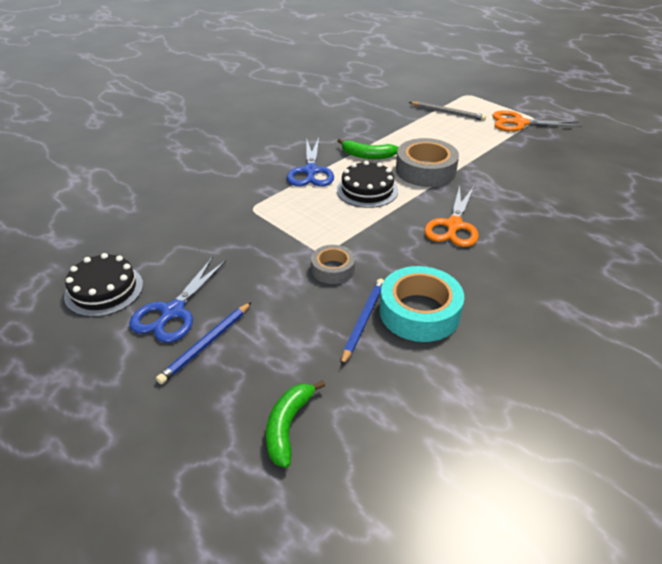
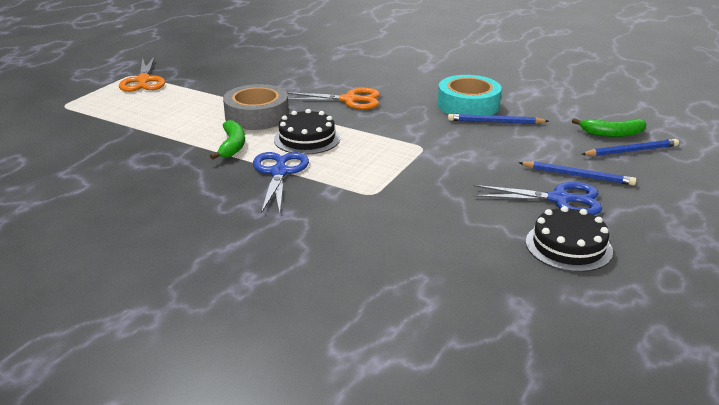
camera: 105 degrees left, 10 degrees down
(234, 423) = (631, 151): none -> blue pencil
(311, 171) = (279, 172): blue scissors -> blue scissors turned 75 degrees counterclockwise
(333, 269) = (444, 139): grey tape -> none
(447, 113) = (116, 113): grey pencil -> none

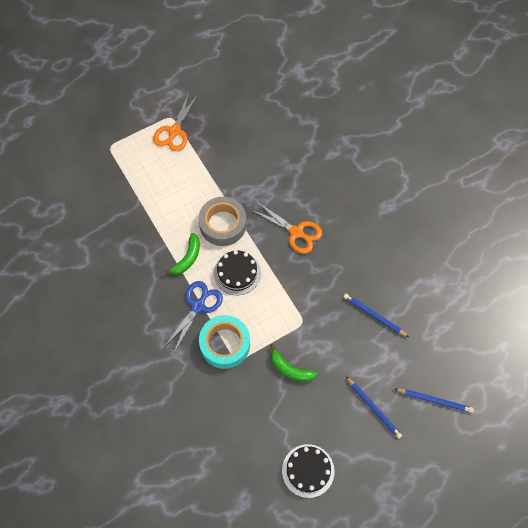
camera: 30 degrees right, 35 degrees up
(468, 105) = (373, 282): turquoise tape -> turquoise tape (225, 344)
(559, 199) = (340, 426): blue scissors -> none
(612, 134) = (441, 373): green banana -> green banana (290, 369)

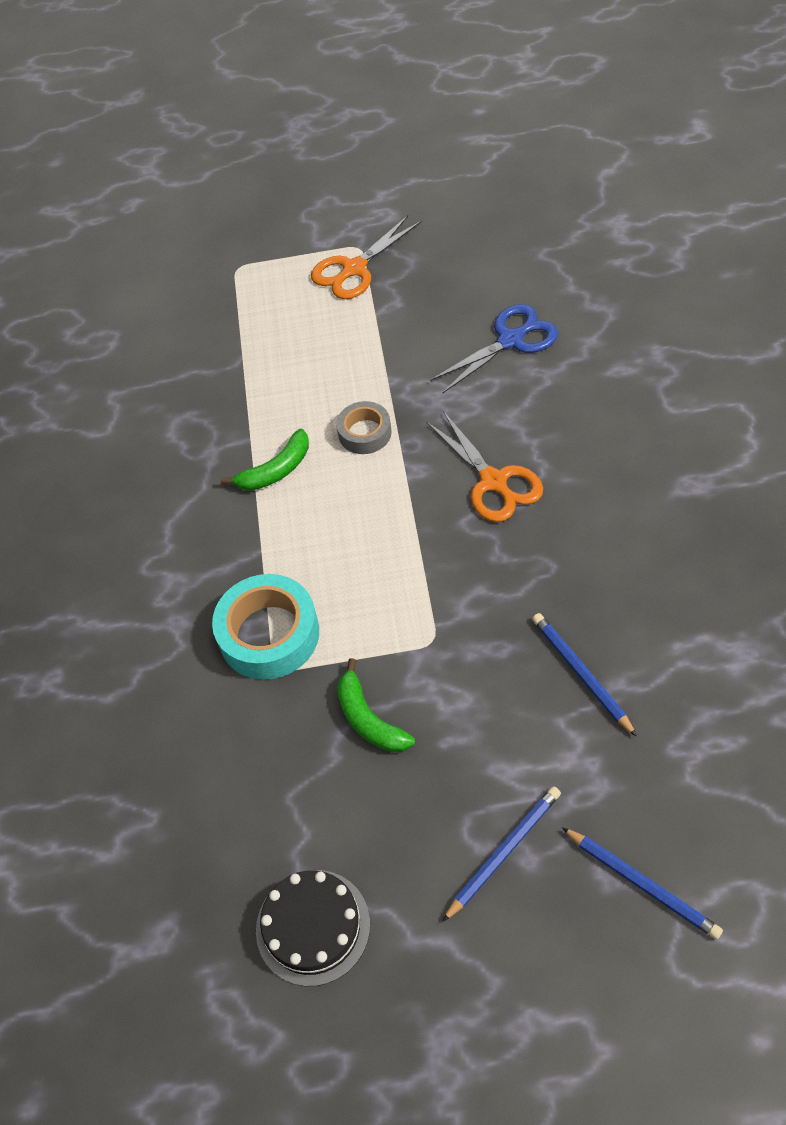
camera: 30 degrees right, 10 degrees down
(198, 306) = (254, 554): blue scissors -> blue scissors (511, 340)
(223, 224) = (365, 433): grey tape -> grey tape, size x0.59
(237, 273) = (351, 519): black cake -> none
(374, 408) = (503, 852): blue pencil -> blue pencil turned 120 degrees counterclockwise

